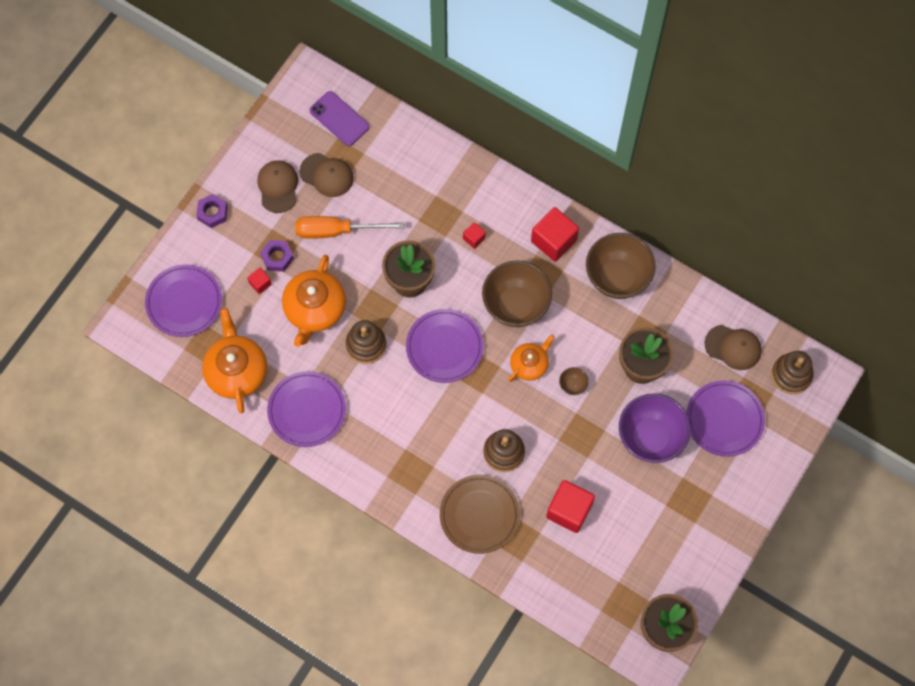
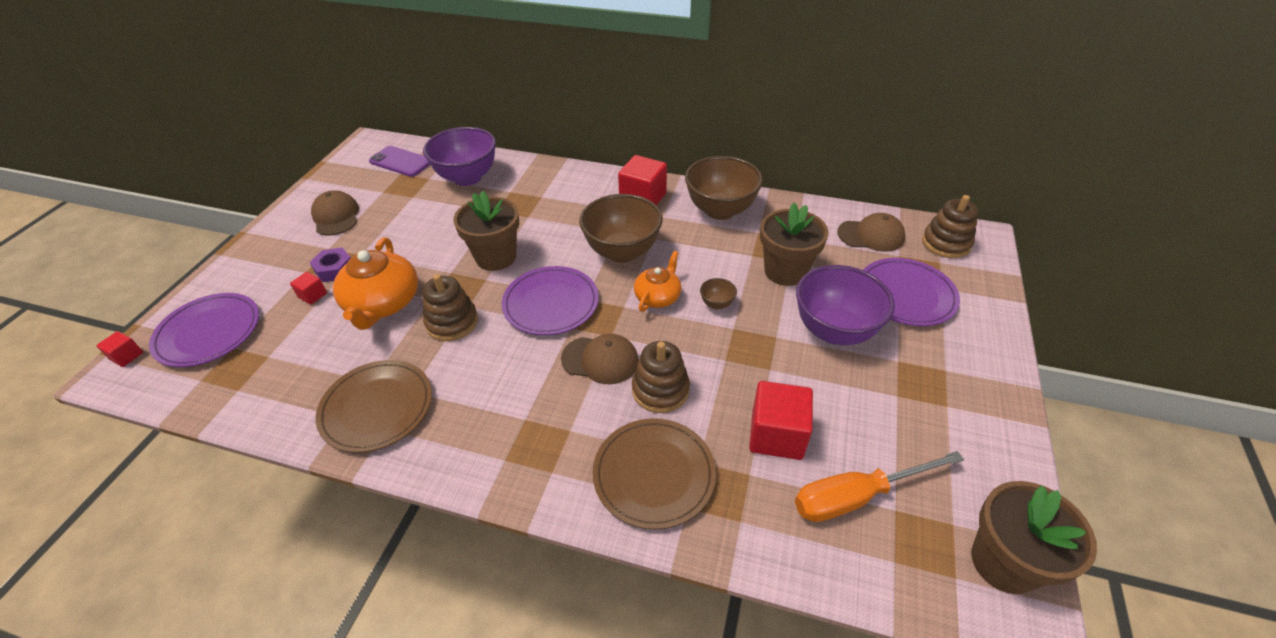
camera: 15 degrees left, 25 degrees down
(212, 213) = (257, 249): purple nut -> none
(236, 371) = (275, 387): orange teapot -> none
(307, 410) = (377, 408): purple plate -> brown plate
(327, 175) = (390, 199): brown cap -> brown cap (600, 360)
(336, 231) = (405, 235): orange screwdriver -> orange screwdriver (856, 496)
(399, 163) = (467, 178): none -> purple bowl
(474, 238) = (559, 212): red cube -> red cube (127, 356)

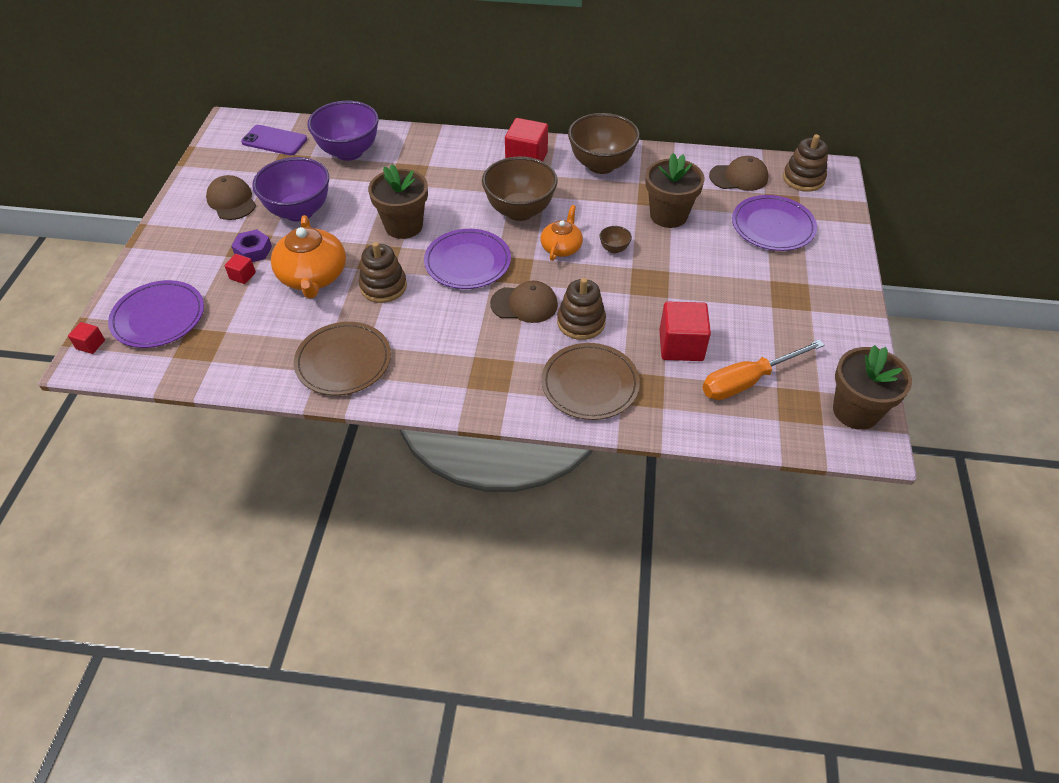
camera: 10 degrees left, 5 degrees up
(834, 331) = (716, 261): purple bowl -> purple bowl (299, 211)

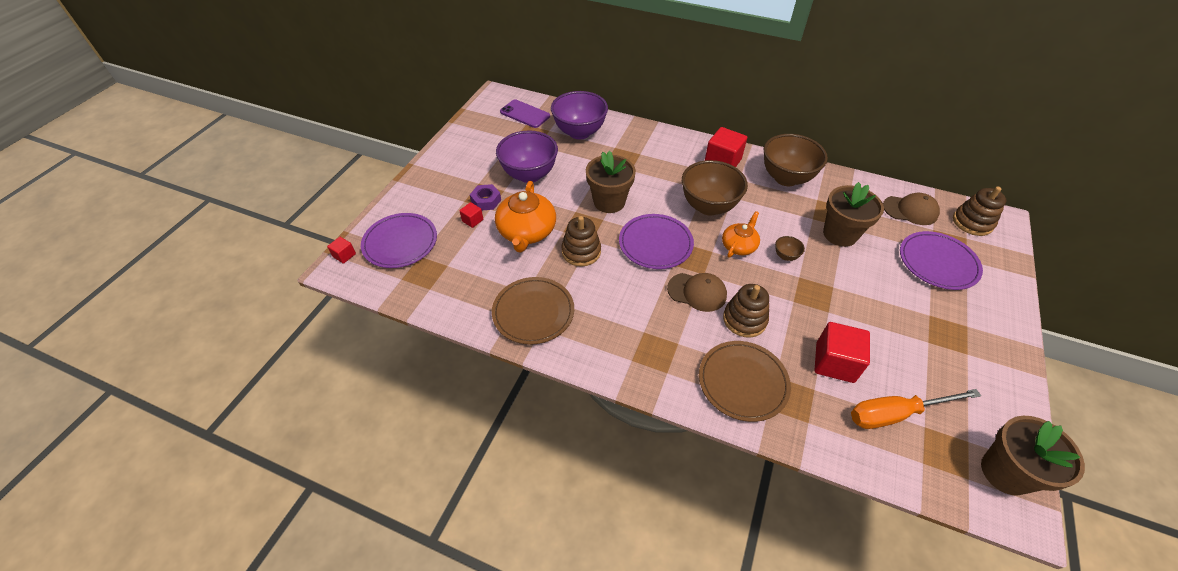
camera: 15 degrees right, 0 degrees up
(231, 201) = (480, 157): brown cap -> none

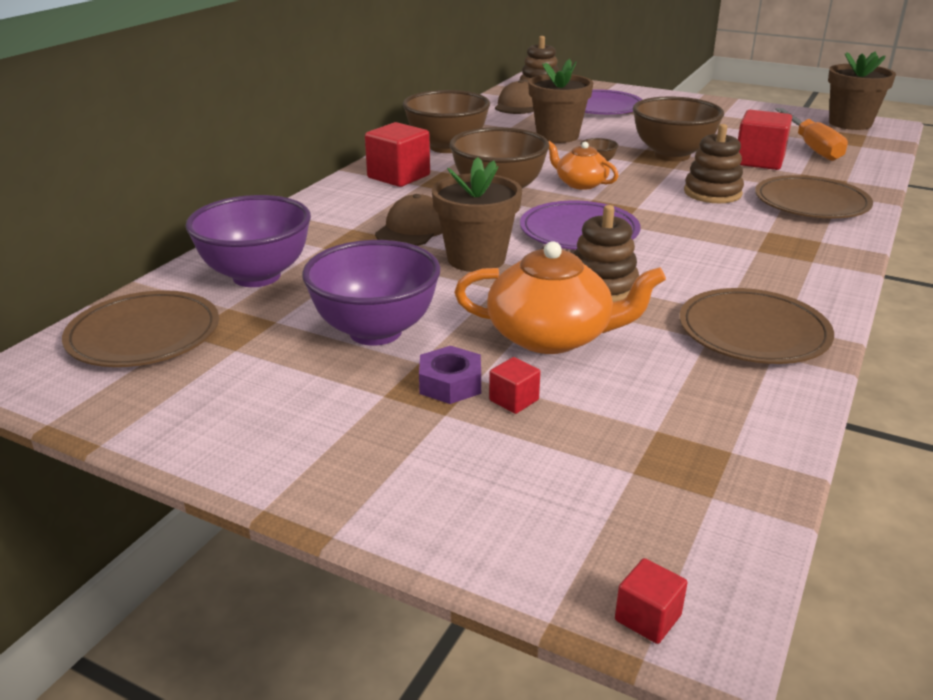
camera: 85 degrees left, 20 degrees down
(400, 243) = (590, 508): purple plate -> none
(525, 114) = (144, 335): purple phone -> brown plate
(697, 292) = (672, 213): brown cap -> brown cap (413, 229)
(823, 303) = (672, 155): none -> brown bowl

